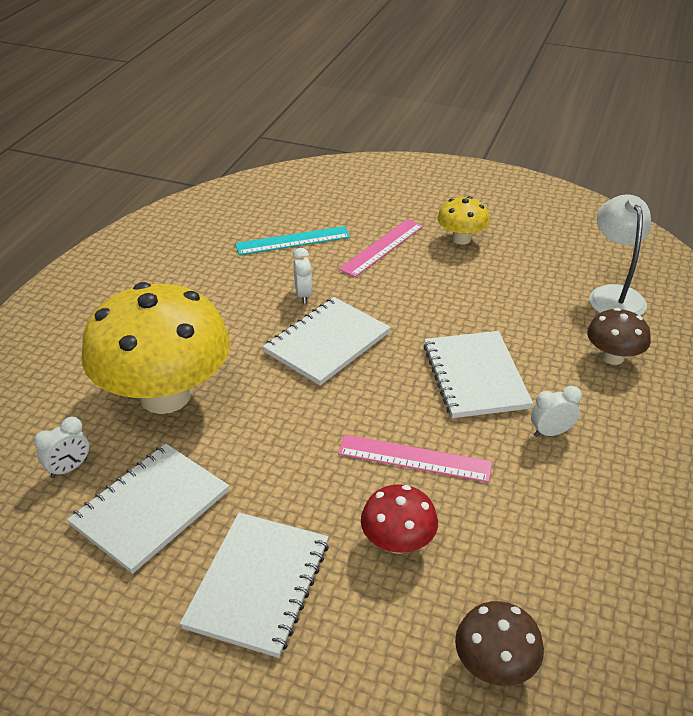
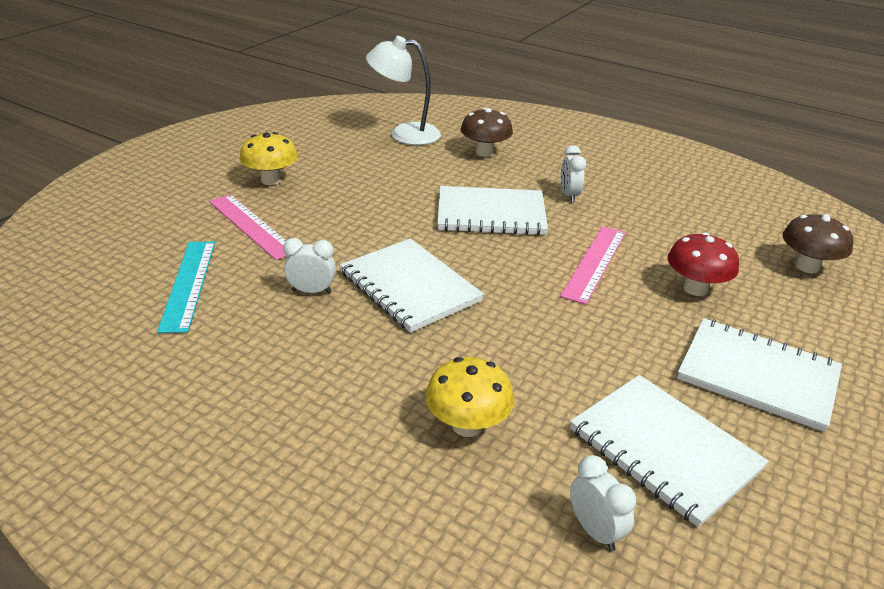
camera: 80 degrees left, 5 degrees down
(165, 396) = (467, 425): yellow mushroom -> yellow mushroom, size x0.46

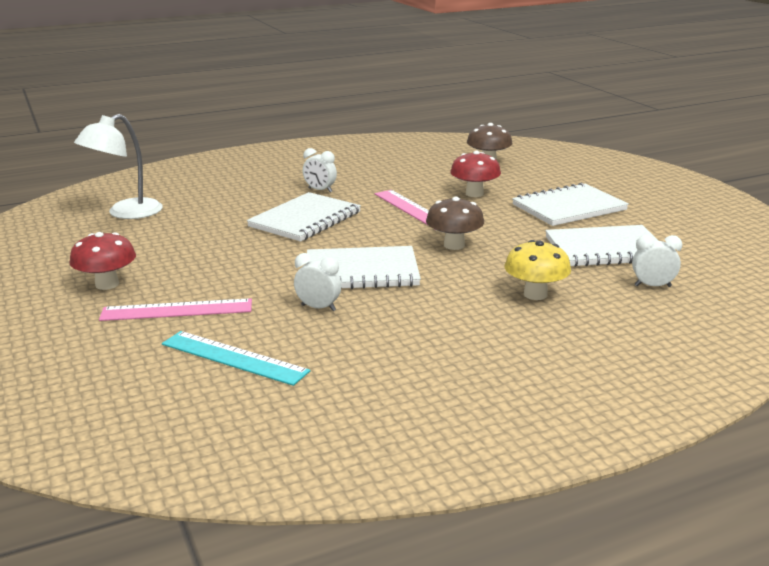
camera: 55 degrees left, 10 degrees down
(271, 180) = (107, 284): yellow mushroom -> red mushroom
(311, 291) = (318, 308): white clock -> white clock turned 75 degrees clockwise
(485, 152) = (212, 196): brown mushroom -> brown mushroom (454, 245)

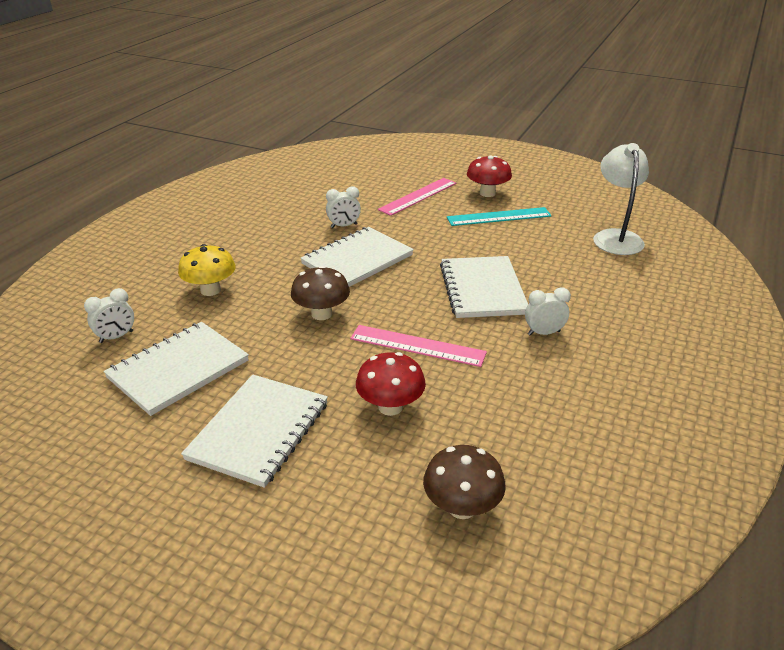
camera: 140 degrees right, 10 degrees up
(234, 358) = (343, 189): turquoise ruler -> turquoise ruler (499, 217)

